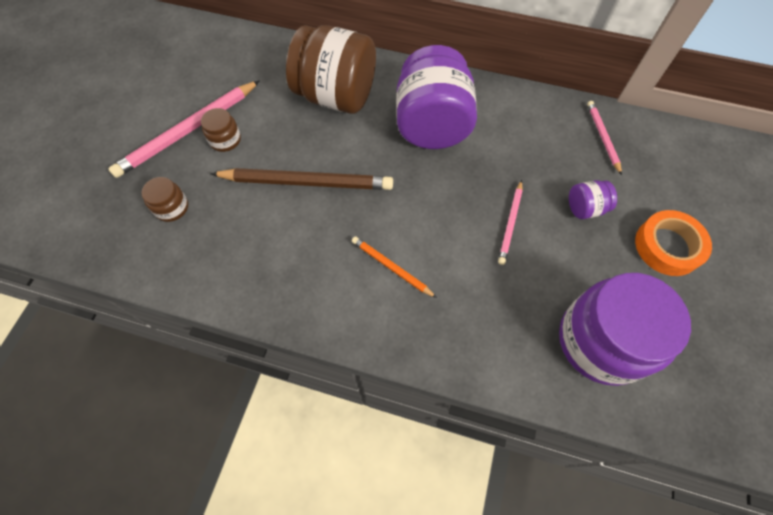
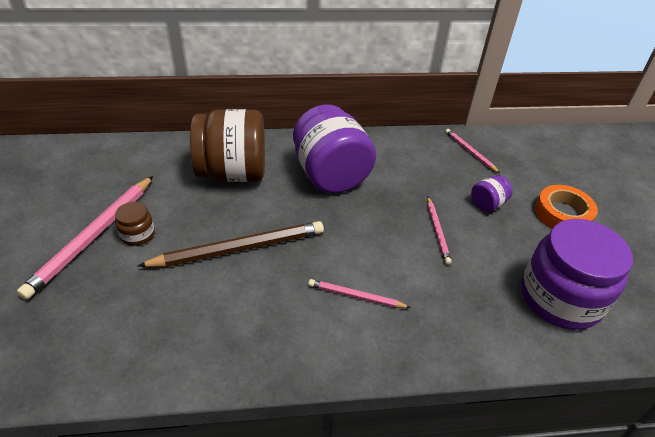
camera: 25 degrees left, 20 degrees down
(172, 208) = (104, 310): brown jar -> none
(391, 267) = (356, 296): orange pencil -> pink pencil

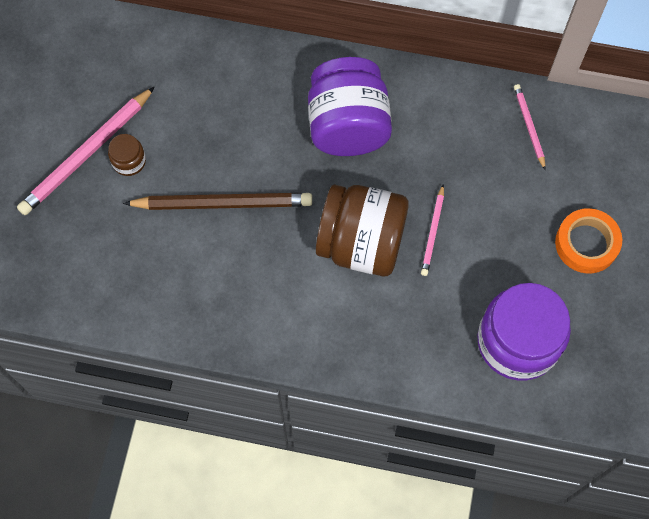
camera: 20 degrees right, 25 degrees up
(233, 173) = (241, 98): brown jar -> brown jar (361, 243)
(356, 296) = (318, 287): pink pencil -> none
(487, 204) = (507, 209): purple jar -> none

